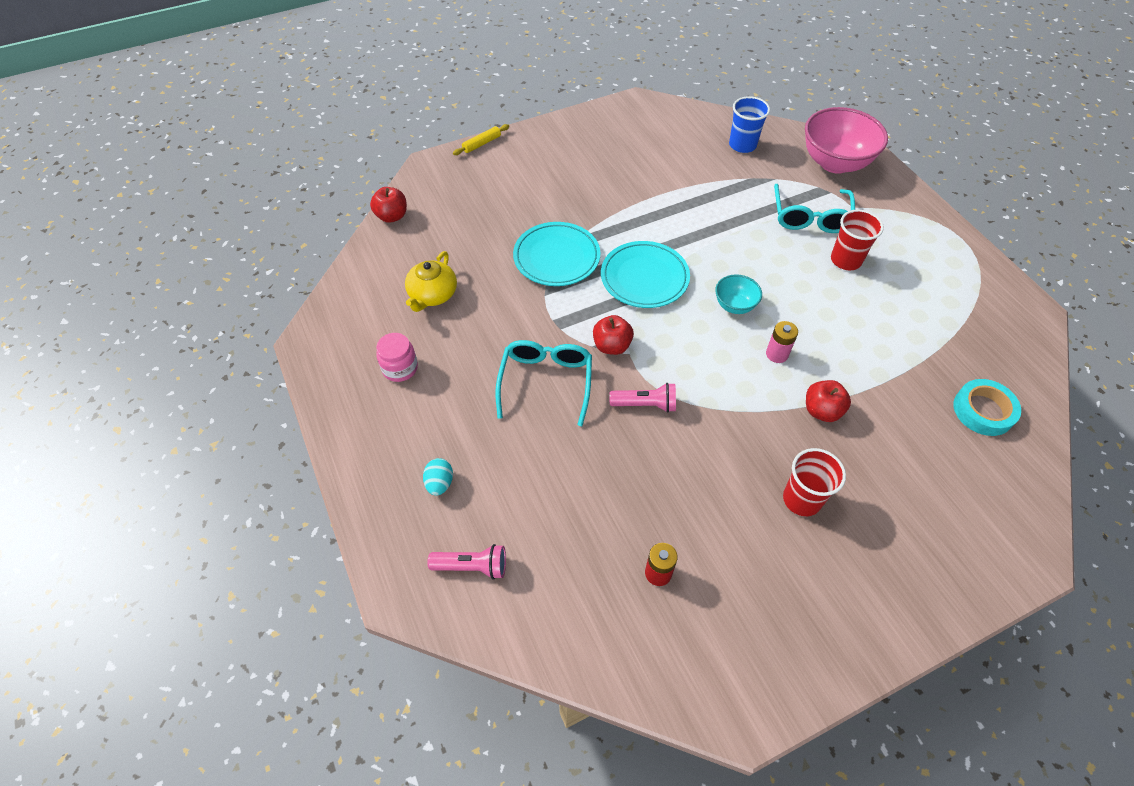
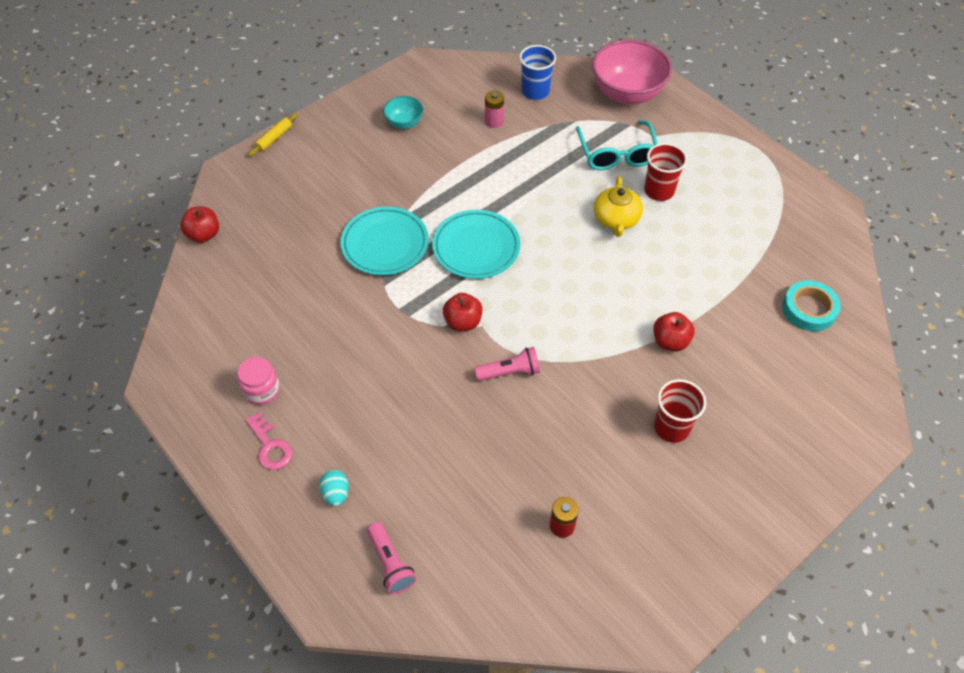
camera: 15 degrees left, 0 degrees up
(391, 423) = (270, 446): none -> pink key
(432, 295) = (271, 308): yellow teapot -> yellow teapot (616, 219)
(472, 566) = (390, 563): pink flashlight -> pink flashlight turned 75 degrees clockwise
(546, 382) = (409, 371): turquoise glasses -> none
(734, 305) = (568, 257): turquoise bowl -> turquoise bowl (404, 123)
(777, 354) = (618, 296): pink battery -> pink battery (494, 121)

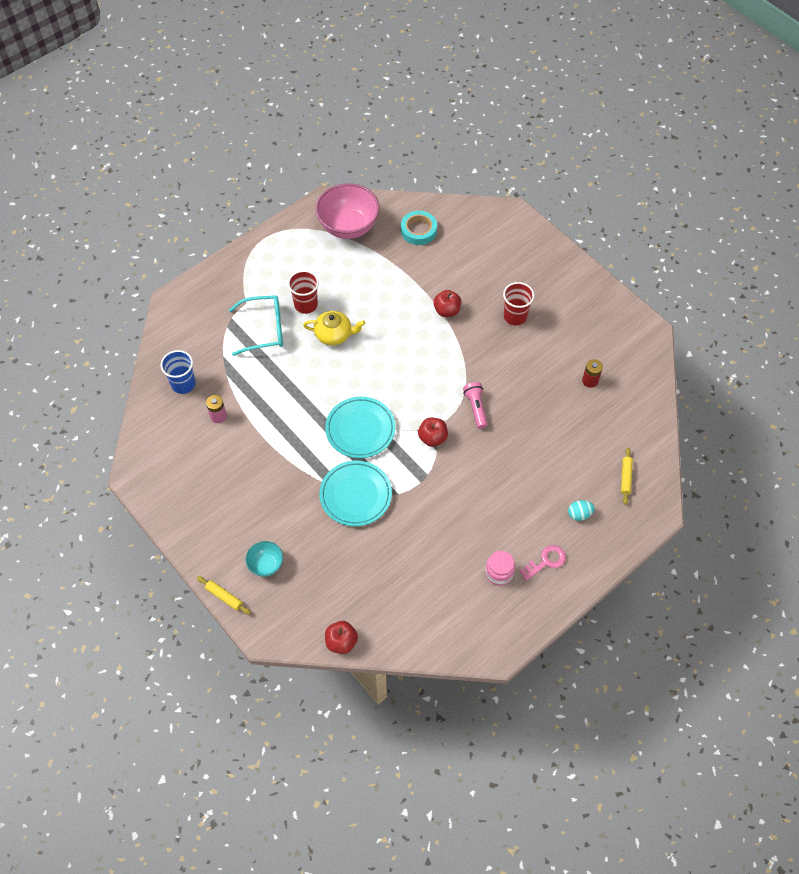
camera: 90 degrees left, 5 degrees up
(390, 563) = (625, 477): pink flashlight -> yellow rolling pin
(404, 123) = (214, 487): turquoise bowl -> turquoise bowl (266, 564)
(627, 94) = (194, 317): pink bowl -> pink bowl (348, 227)

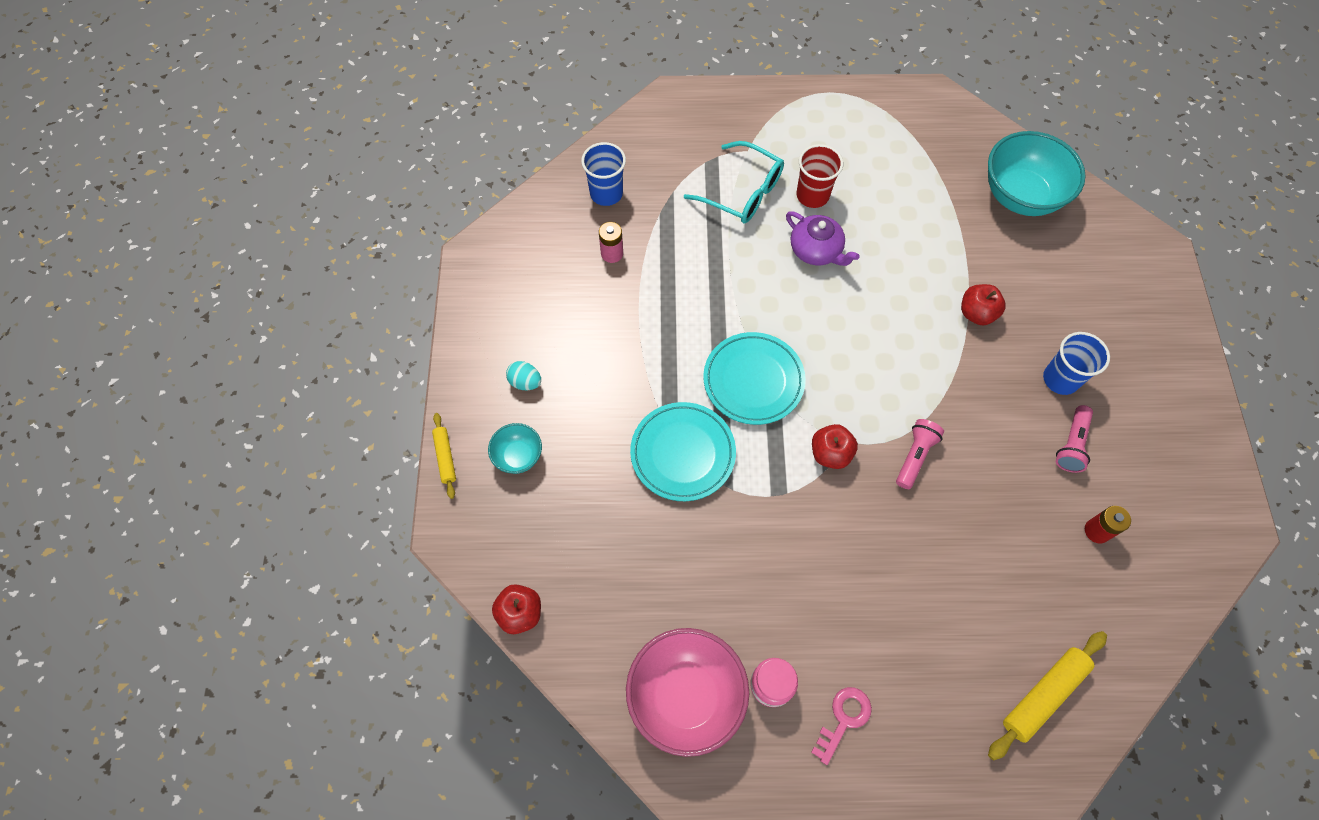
camera: 40 degrees right, 5 degrees up
(334, 334) = (816, 250): yellow teapot -> purple teapot
(348, 227) = (937, 139): pink bowl -> pink bowl (686, 696)
(418, 230) = (1020, 196): turquoise tape -> turquoise bowl
(515, 316) = (1060, 379): red cup -> blue cup
(545, 346) = (1071, 444): none -> pink flashlight
(546, 561) = (843, 719): pink key -> pink key turned 60 degrees counterclockwise
(579, 514) = (939, 693): turquoise egg -> turquoise egg (525, 382)
(625, 477) = (1043, 695): yellow rolling pin -> yellow rolling pin, size x1.71

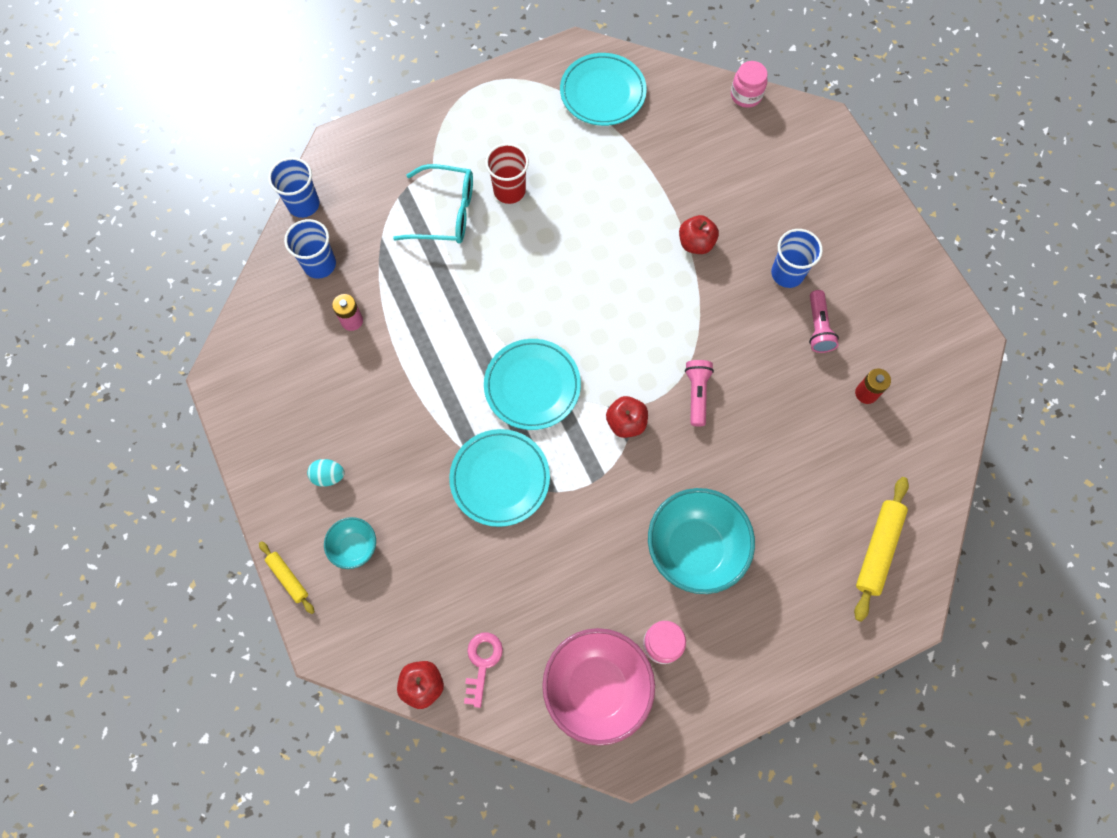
camera: 25 degrees left, 5 degrees up
(616, 136) = (303, 204): none -> blue cup
(816, 250) = (535, 242): purple teapot -> none
(843, 719) = (732, 644): pink key -> pink key (482, 663)
(943, 141) = (602, 93): none -> turquoise plate
(1020, 196) = (689, 119): turquoise bowl -> turquoise bowl (694, 549)
(1089, 195) = (746, 95): none -> pink jar

